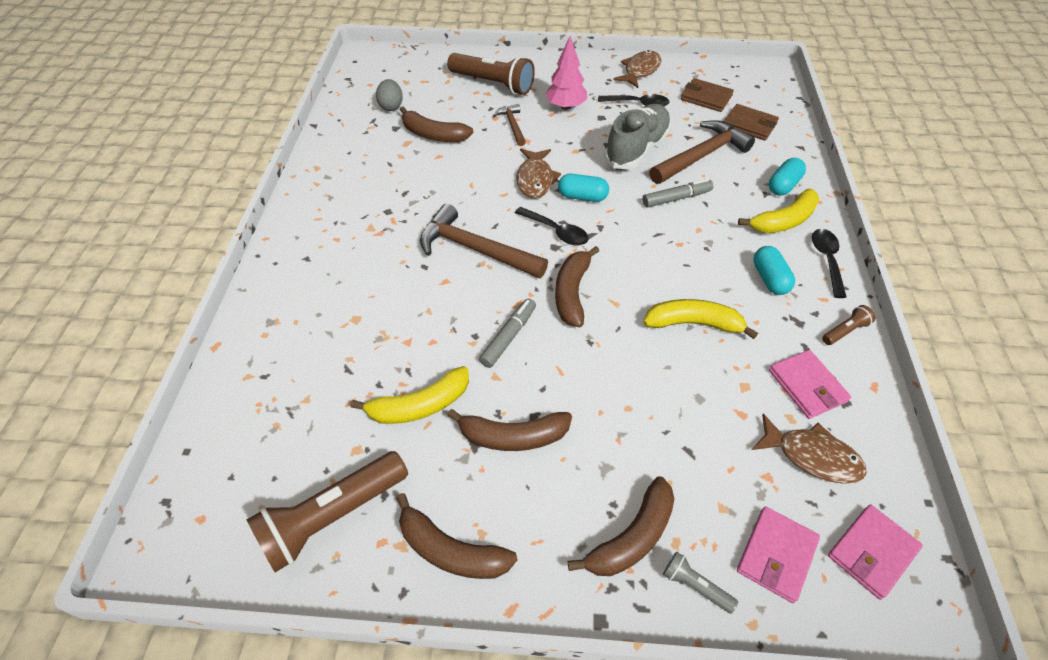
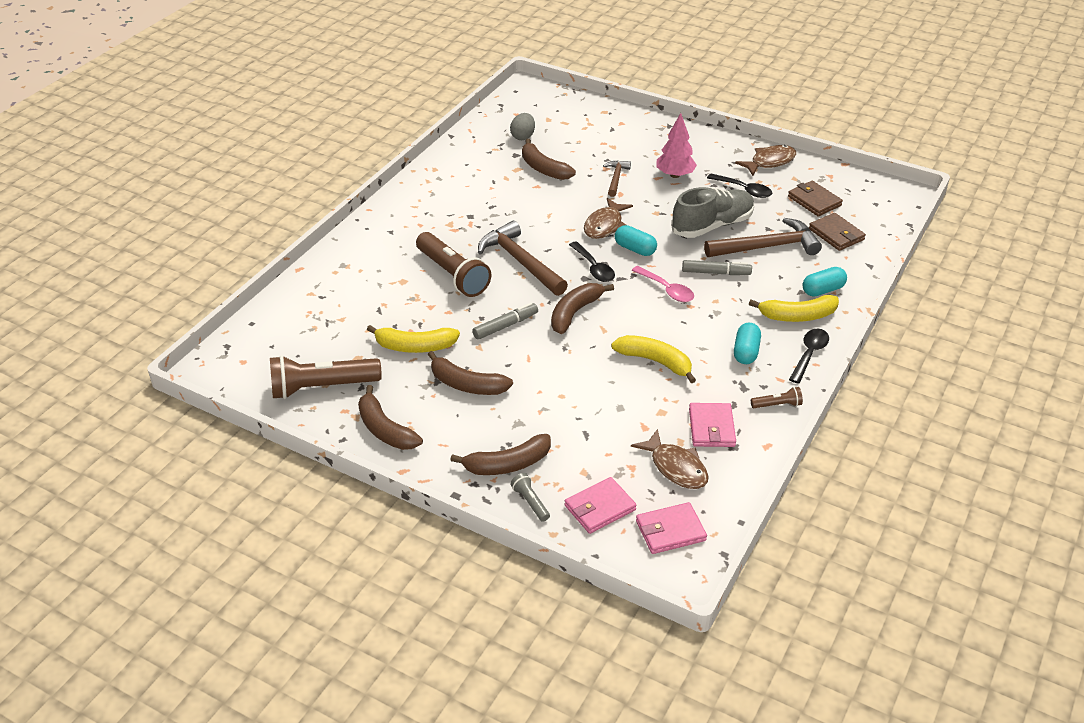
camera: 25 degrees right, 10 degrees down
(493, 84) = (623, 140): brown flashlight -> brown flashlight (453, 275)
(644, 233) = (667, 290): none -> pink spoon

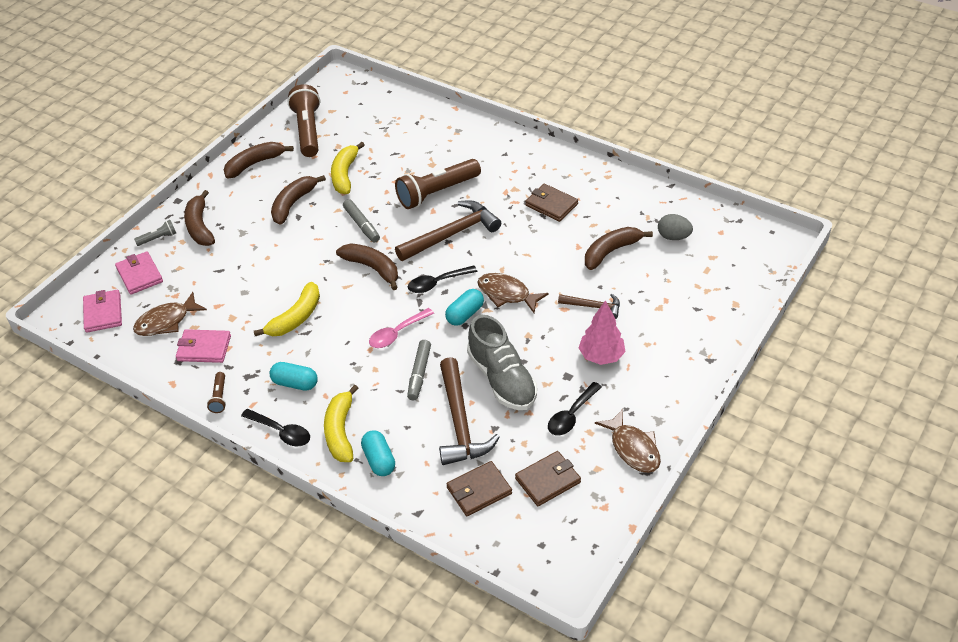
camera: 95 degrees right, 5 degrees up
(476, 201) = (551, 205): none -> brown wallet

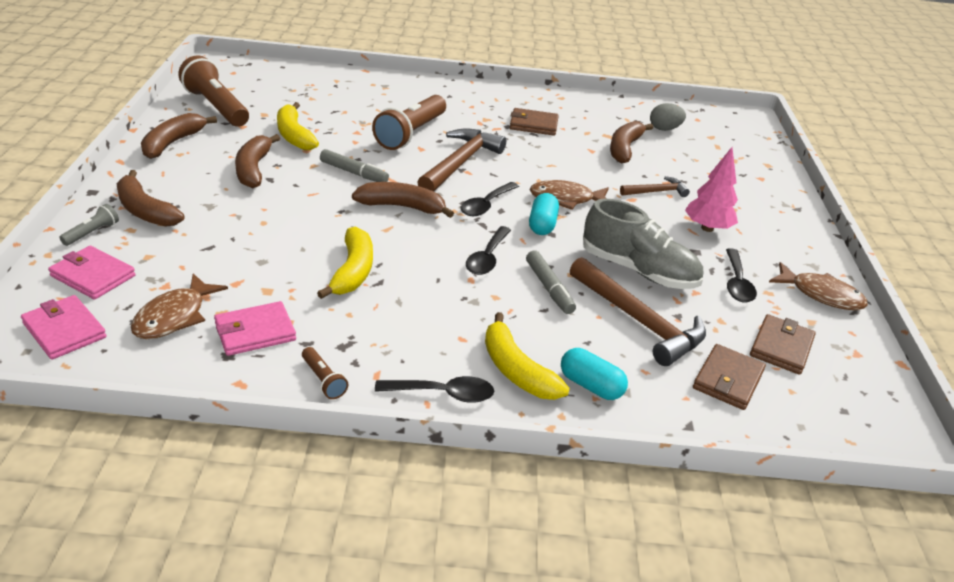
camera: 35 degrees left, 10 degrees down
(295, 383) = (412, 336): turquoise capsule -> none
(397, 333) = (487, 258): pink spoon -> black spoon

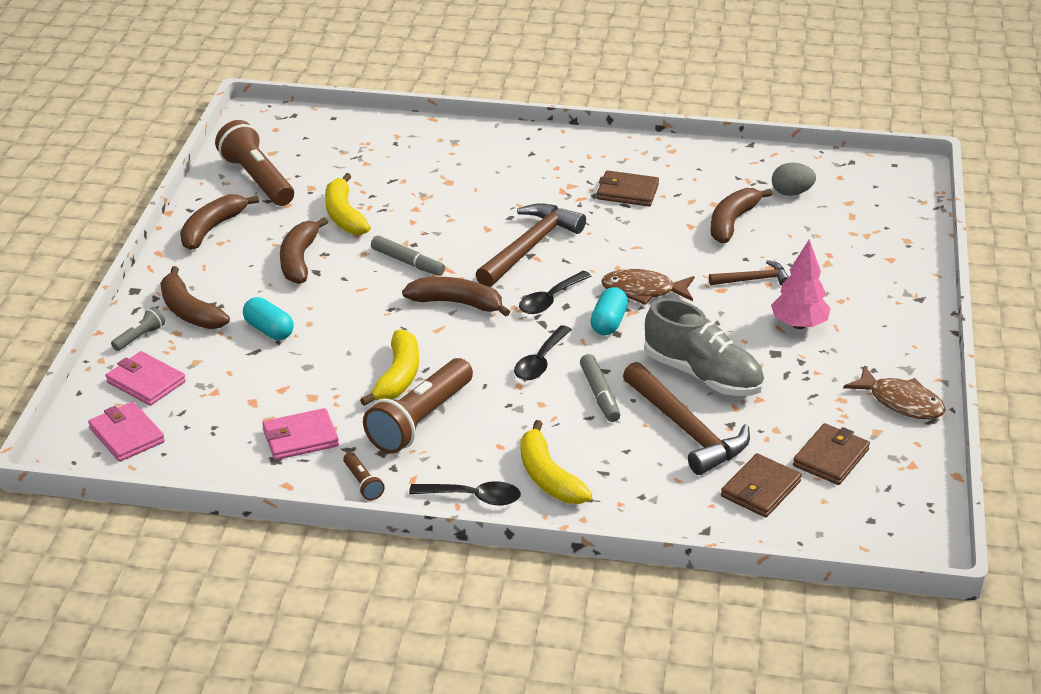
camera: 10 degrees right, 0 degrees up
(174, 316) = (225, 422): brown fish -> none
(411, 134) = (478, 209): brown flashlight -> brown flashlight (420, 420)
(591, 385) = (618, 492): turquoise capsule -> turquoise capsule (269, 330)
(737, 283) = (809, 389): black spoon -> none

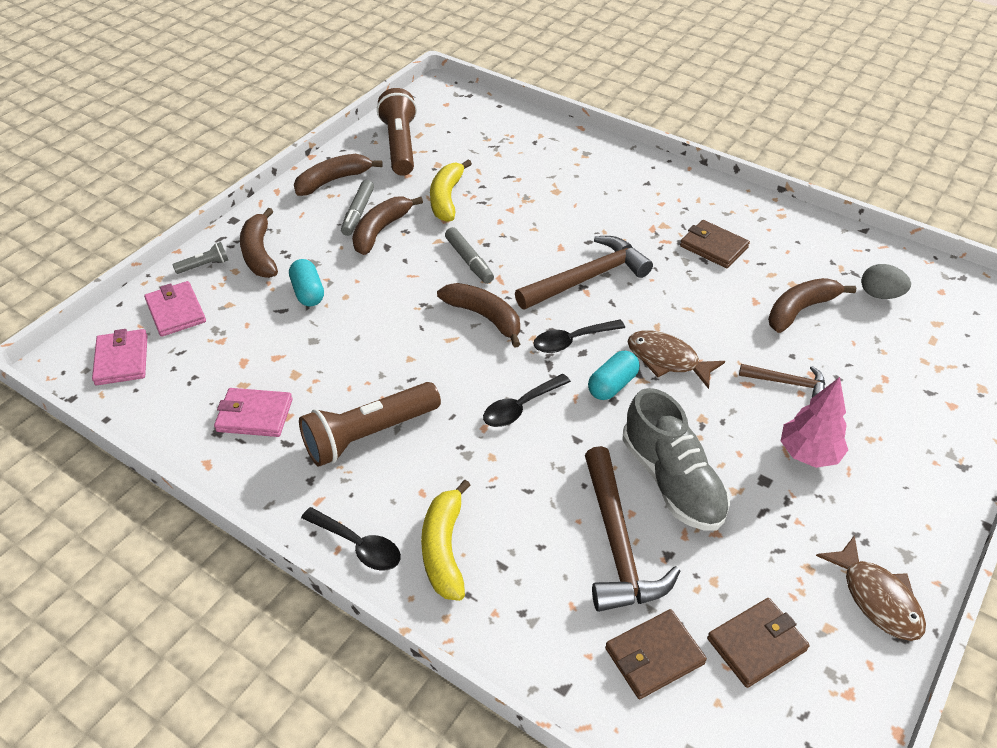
camera: 25 degrees right, 10 degrees up
(363, 483) = (271, 487): brown flashlight -> none
(398, 377) = (382, 379): yellow banana -> none
(600, 394) = (554, 466): grey marker -> grey marker (358, 213)

